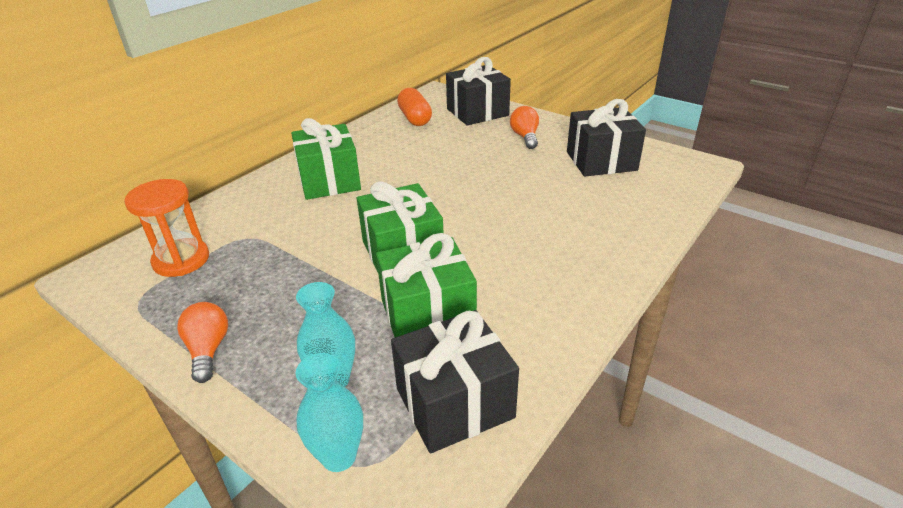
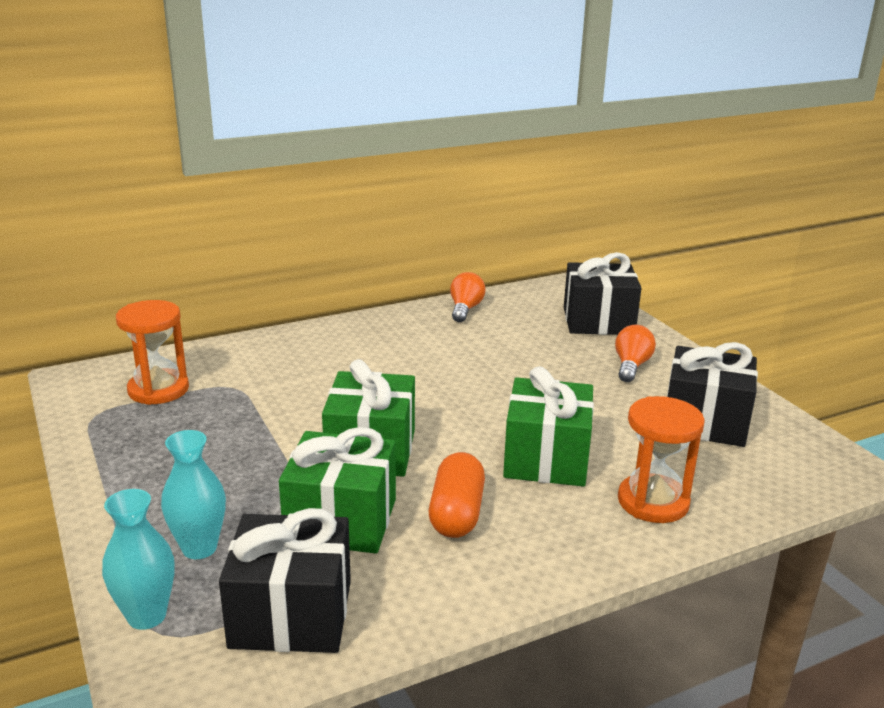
camera: 25 degrees right, 10 degrees down
(208, 350) = (116, 479): orange light bulb -> orange light bulb (465, 309)
(329, 181) = (360, 353): green gift -> green gift (546, 458)
(415, 118) = (515, 309): orange capsule -> orange capsule (456, 513)
(619, 224) = (653, 502): none -> orange hourglass

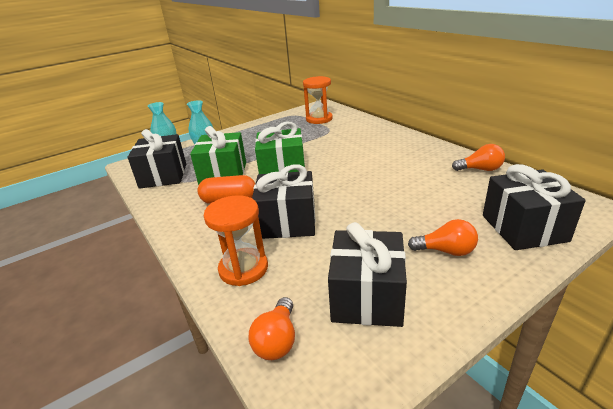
camera: 85 degrees right, 5 degrees up
(546, 458) = (287, 222): green gift -> black gift
(775, 482) = (277, 340): none -> orange light bulb

